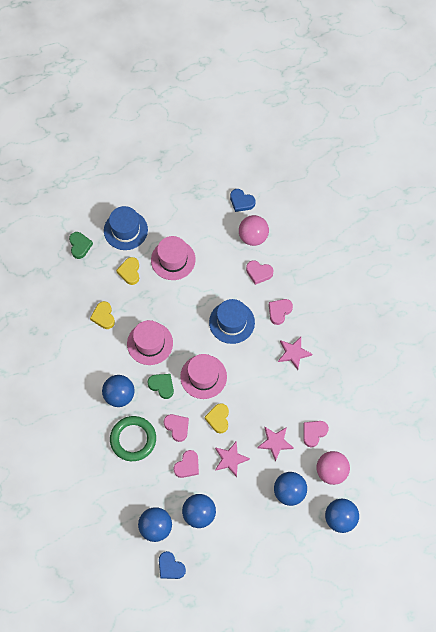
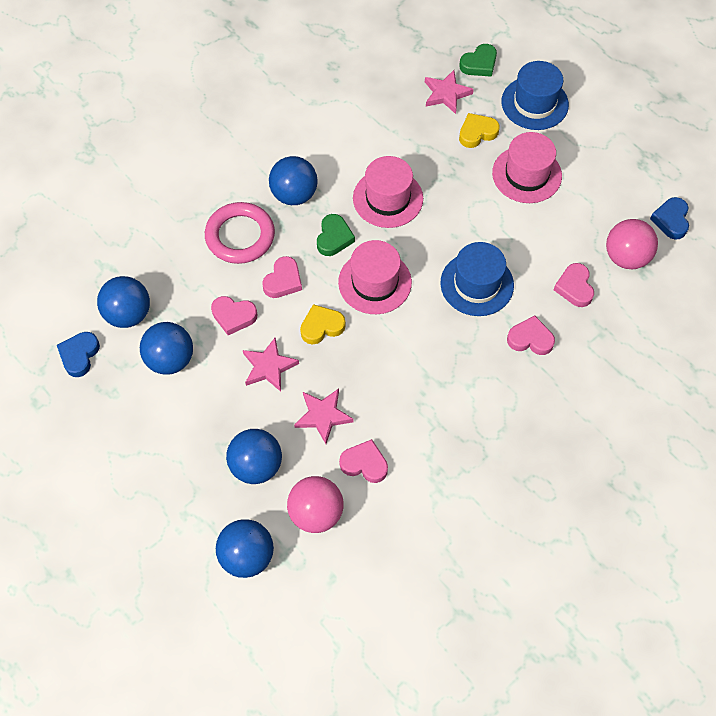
camera: 65 degrees right, 5 degrees down
(103, 316) = (395, 131): yellow heart -> none
(133, 439) = (240, 236): green ring -> pink ring
(293, 353) = (476, 385): pink star -> pink star (446, 94)

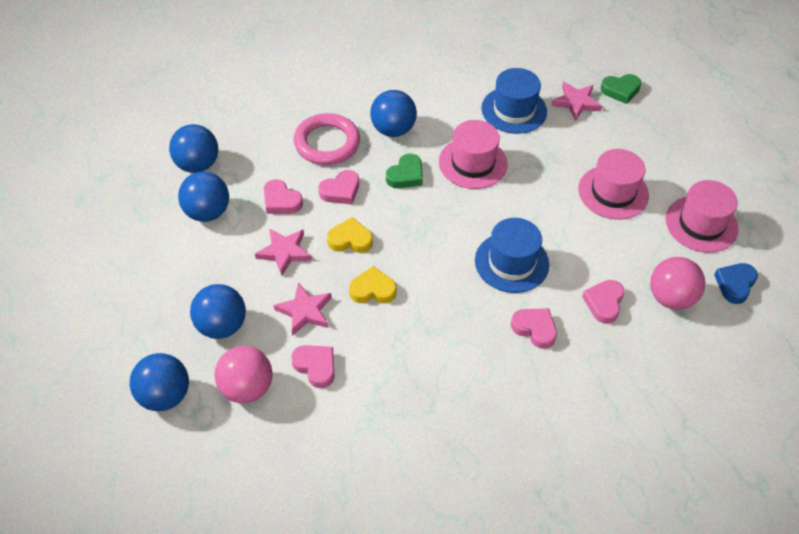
camera: 25 degrees right, 10 degrees down
(79, 355) = (138, 179): blue heart -> none
(375, 282) = (419, 224): pink hat -> pink hat (701, 224)
(477, 133) = (586, 142): yellow heart -> yellow heart (372, 290)
(534, 103) = (654, 139): blue hat -> blue hat (514, 110)

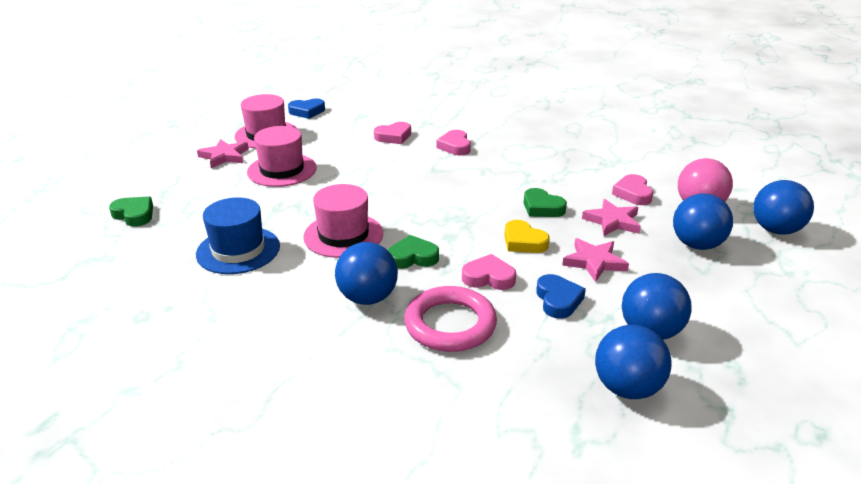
camera: 135 degrees left, 20 degrees down
(281, 201) = (558, 300): pink heart -> blue heart
(372, 290) = (542, 208): yellow heart -> green heart
(511, 262) = (418, 174): blue hat -> none
(576, 102) = (183, 226): pink star -> pink star (224, 156)
(670, 298) = (352, 122): pink ball -> none

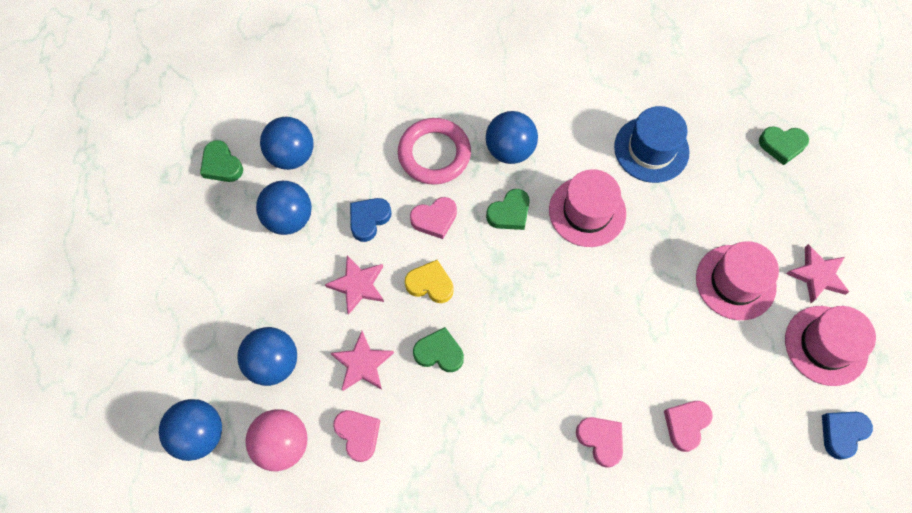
camera: 150 degrees right, 35 degrees up
(558, 300) = (369, 220): blue heart -> blue heart turned 75 degrees clockwise
(730, 415) = (221, 165): none -> green heart

